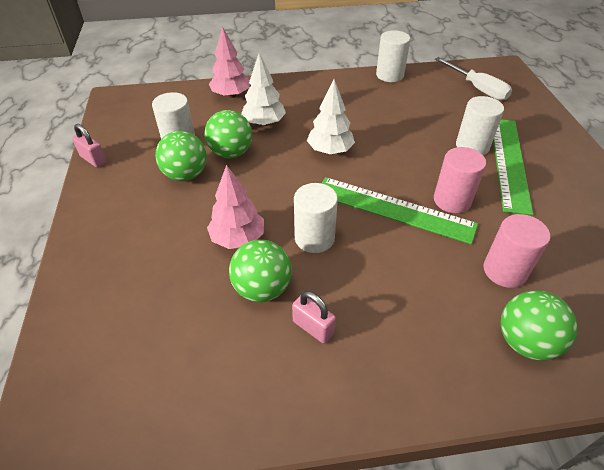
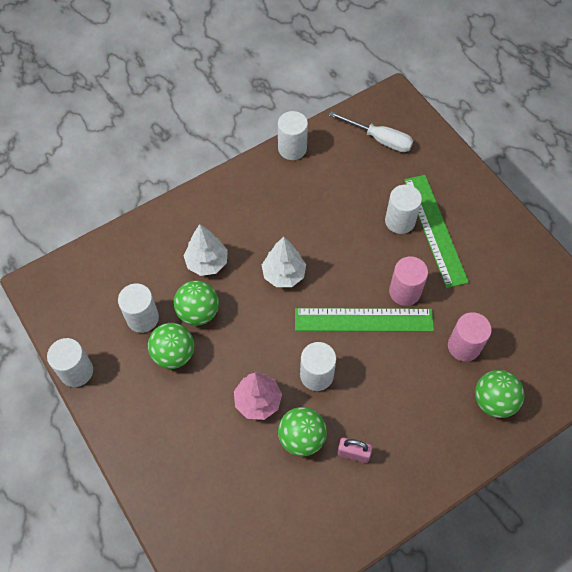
camera: 25 degrees left, 15 degrees up
(93, 159) = (76, 371): pink padlock -> white cylinder
(231, 95) = (153, 236): pink tree -> none

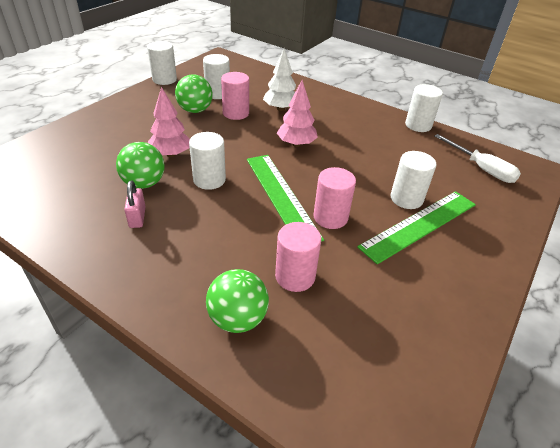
camera: 65 degrees right, 20 degrees down
(198, 312) = (236, 113): green ball -> pink cylinder
(283, 274) = (296, 144): white tree -> pink tree
(379, 139) = (481, 169): white screwdriver -> white screwdriver turned 45 degrees counterclockwise

